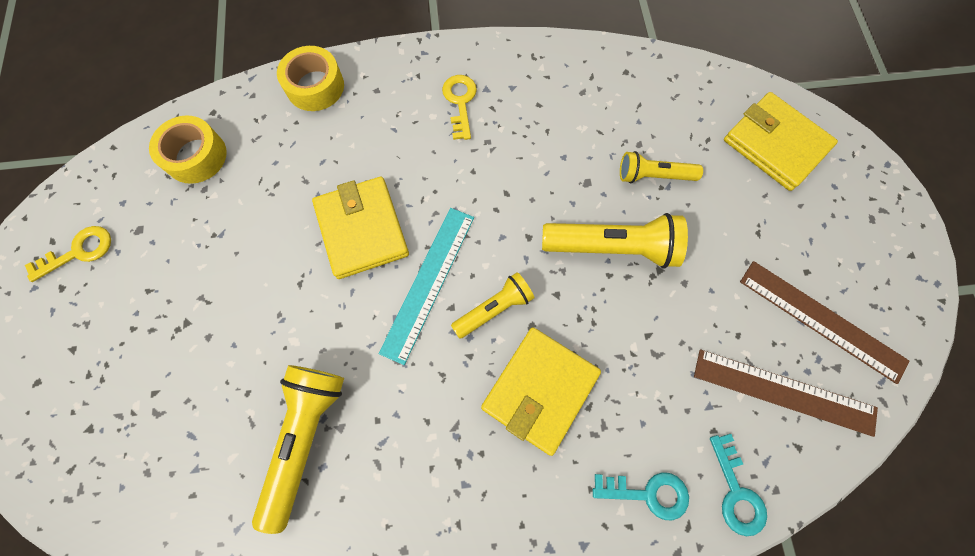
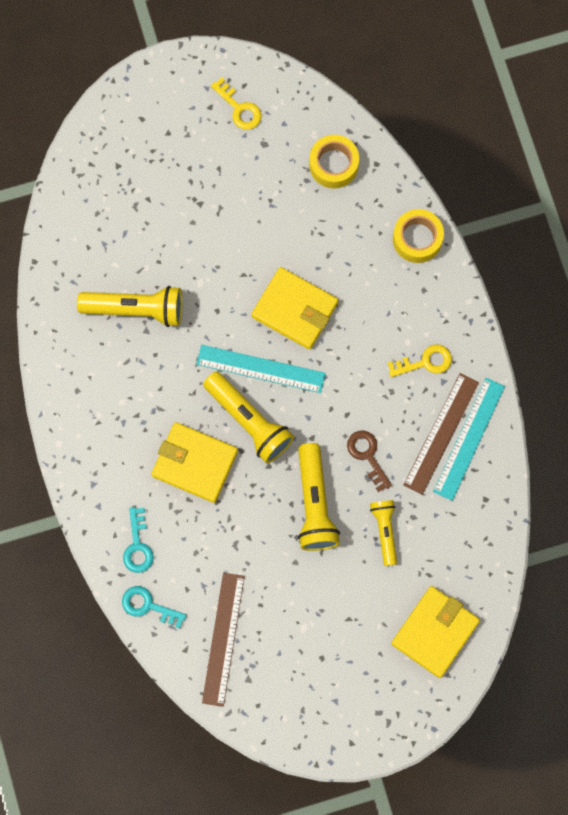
camera: 80 degrees right, 5 degrees up
(362, 229) = (295, 310): yellow wallet -> yellow wallet turned 60 degrees clockwise
(494, 309) = (249, 421): yellow flashlight -> yellow flashlight, size x1.63
(556, 75) = (469, 438): none -> turquoise ruler
(560, 179) = (367, 456): none -> brown key
(736, 492) = (148, 606): turquoise key -> turquoise key turned 45 degrees clockwise
(821, 320) = (283, 668): brown ruler -> brown ruler (441, 433)

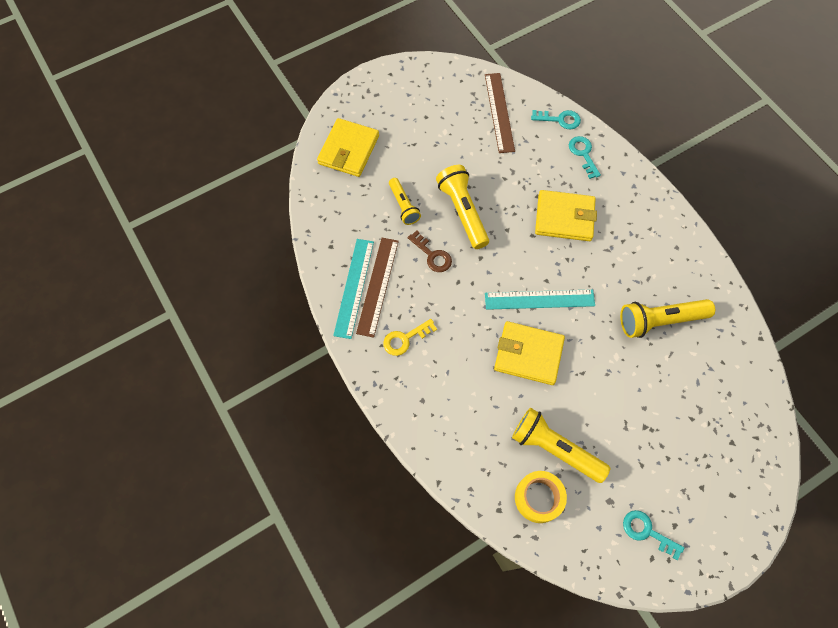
camera: 165 degrees right, 10 degrees down
(239, 108) = (647, 532): yellow key -> turquoise key
(249, 421) = (534, 258): yellow flashlight -> yellow flashlight (555, 449)
(417, 239) = (440, 446): yellow tape -> none

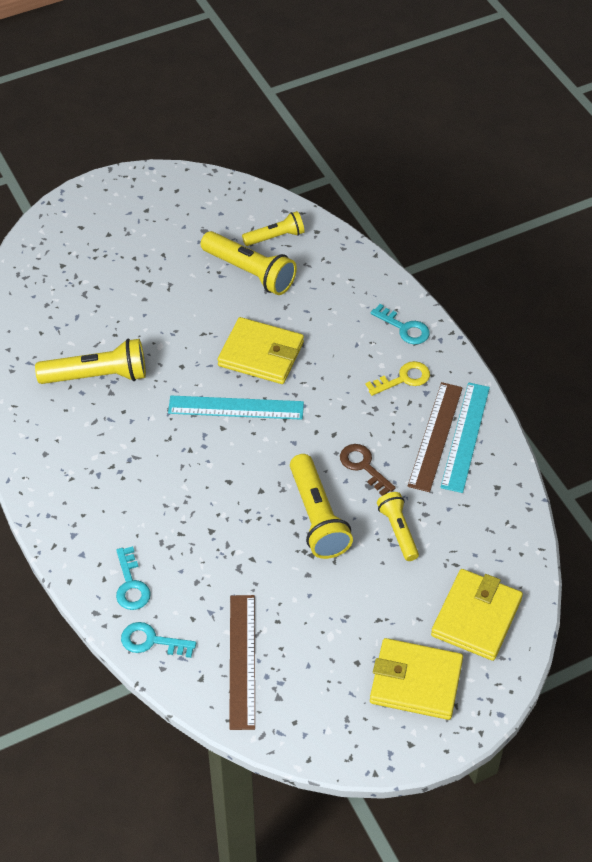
camera: 175 degrees left, 15 degrees down
(538, 498) = (275, 237): yellow tape -> yellow flashlight
(564, 218) = (181, 499): yellow wallet -> yellow wallet (416, 681)
(647, 532) = (175, 207): turquoise key -> turquoise key (404, 328)

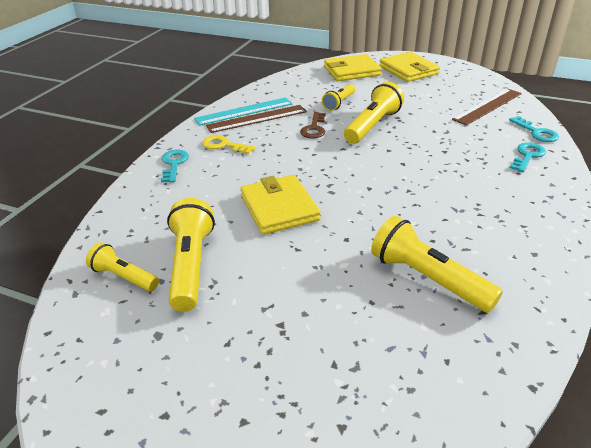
camera: 130 degrees left, 15 degrees down
(236, 408) = (344, 191): turquoise ruler -> none

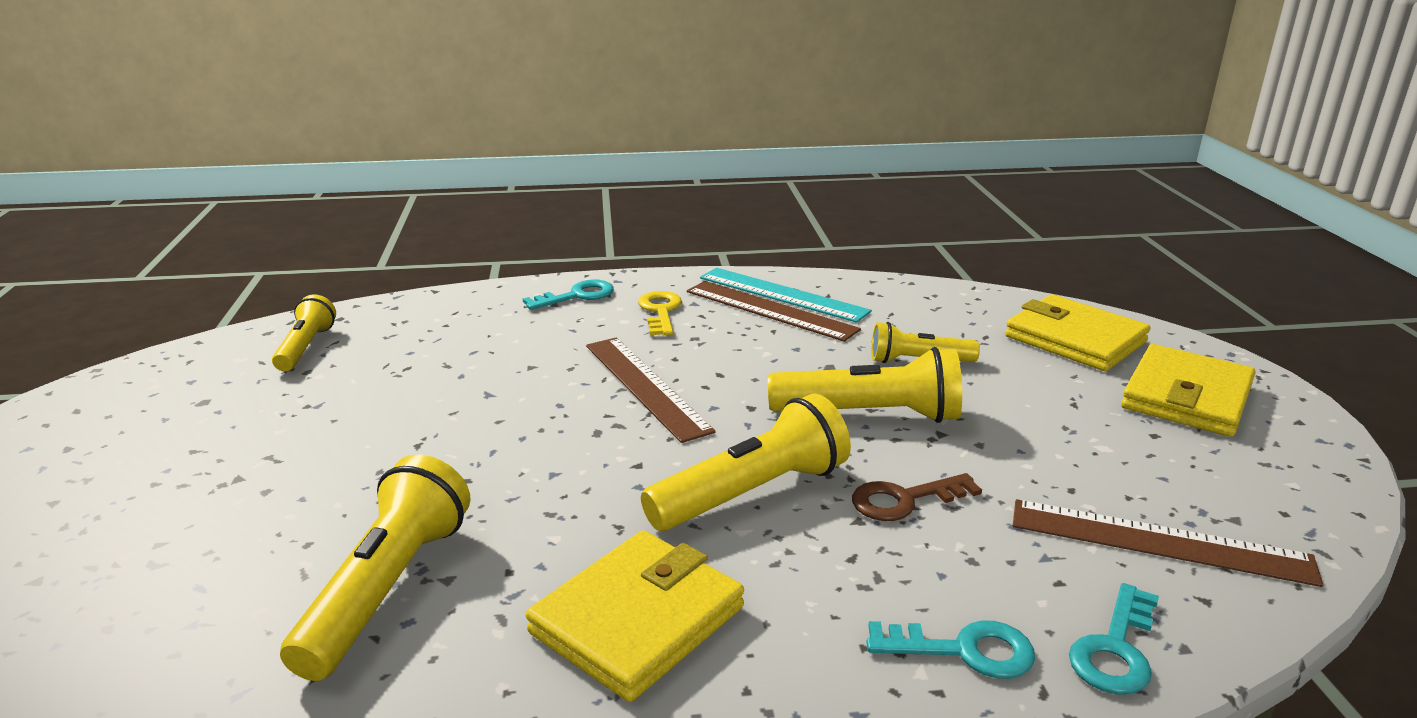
camera: 60 degrees right, 10 degrees down
(191, 265) = (345, 379): yellow flashlight -> yellow flashlight (751, 493)
(279, 208) = (517, 401): yellow wallet -> yellow wallet (638, 620)
(300, 168) = (646, 386): none -> brown ruler
(314, 128) = (792, 363): brown key -> brown key (904, 500)

